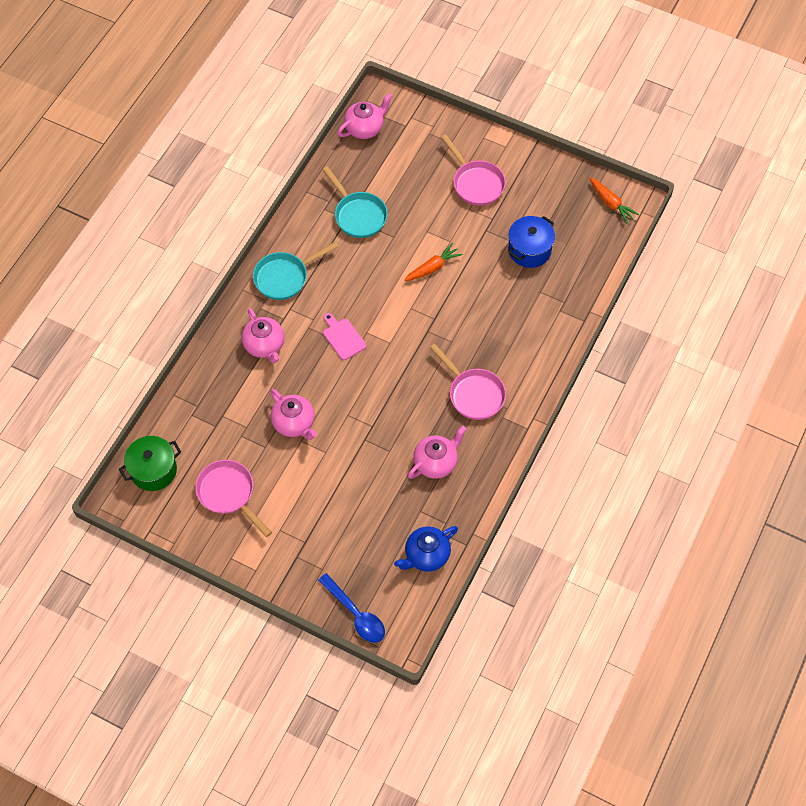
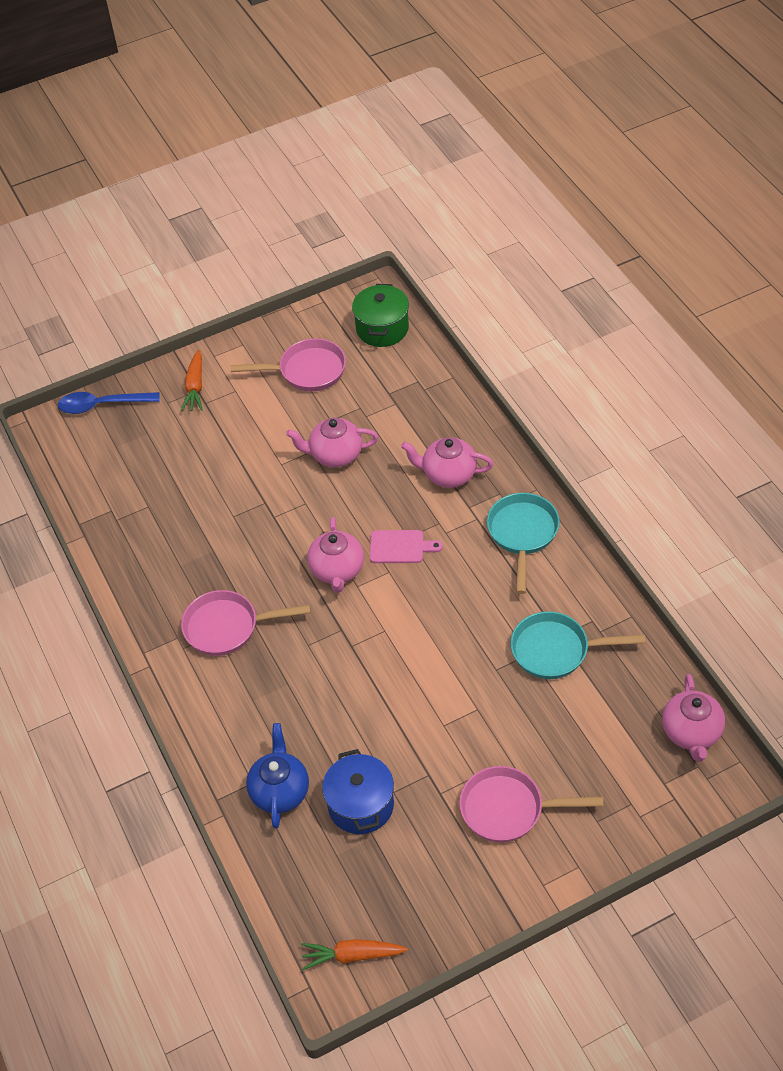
camera: 130 degrees right, 10 degrees down
(426, 555) = (101, 486): blue teapot -> blue teapot (280, 791)
(433, 267) = (420, 684): orange carrot -> orange carrot (195, 387)
(436, 462) = (184, 548): pink teapot -> pink teapot (337, 570)

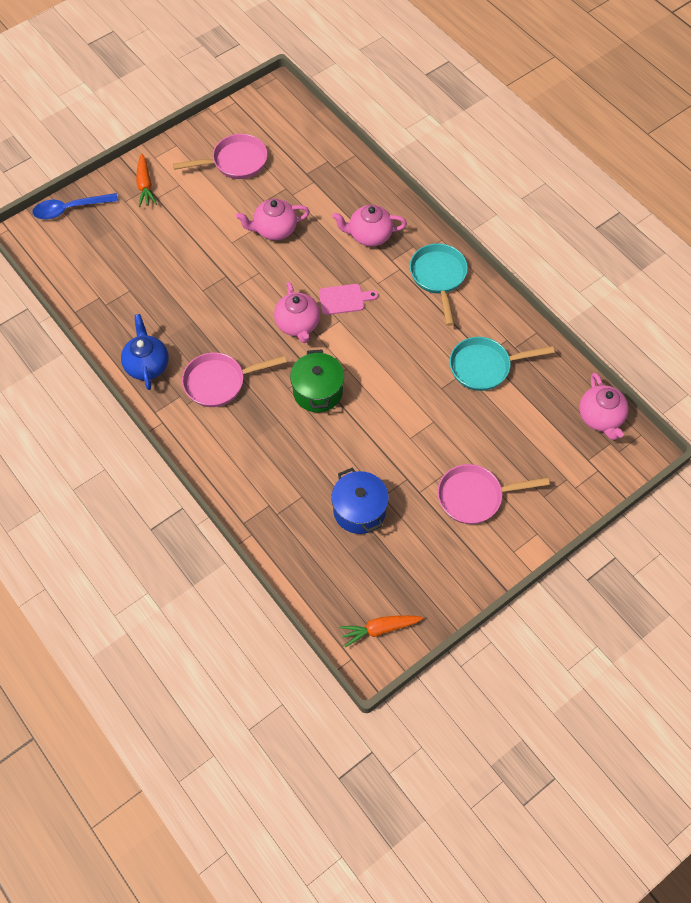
camera: 15 degrees left, 10 degrees up
(280, 791) = (292, 509): blue teapot -> blue teapot (147, 365)
(382, 328) = (289, 120): green pot -> green pot (317, 391)

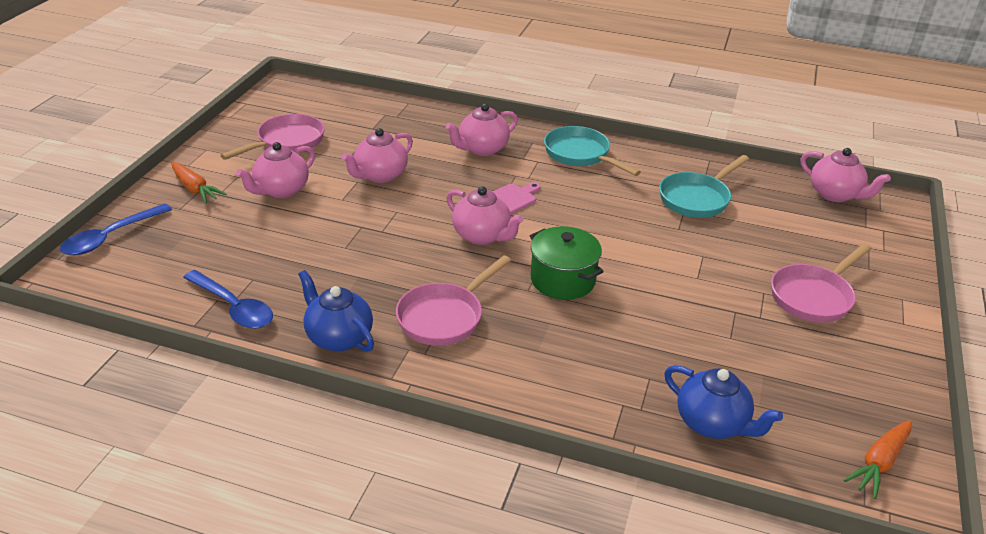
camera: 35 degrees left, 25 degrees down
(104, 309) = (233, 307): none -> blue spoon
(198, 213) = (281, 190): none -> pink teapot
(309, 547) = (712, 423): none -> blue teapot
(359, 510) = (723, 361): blue pot -> none

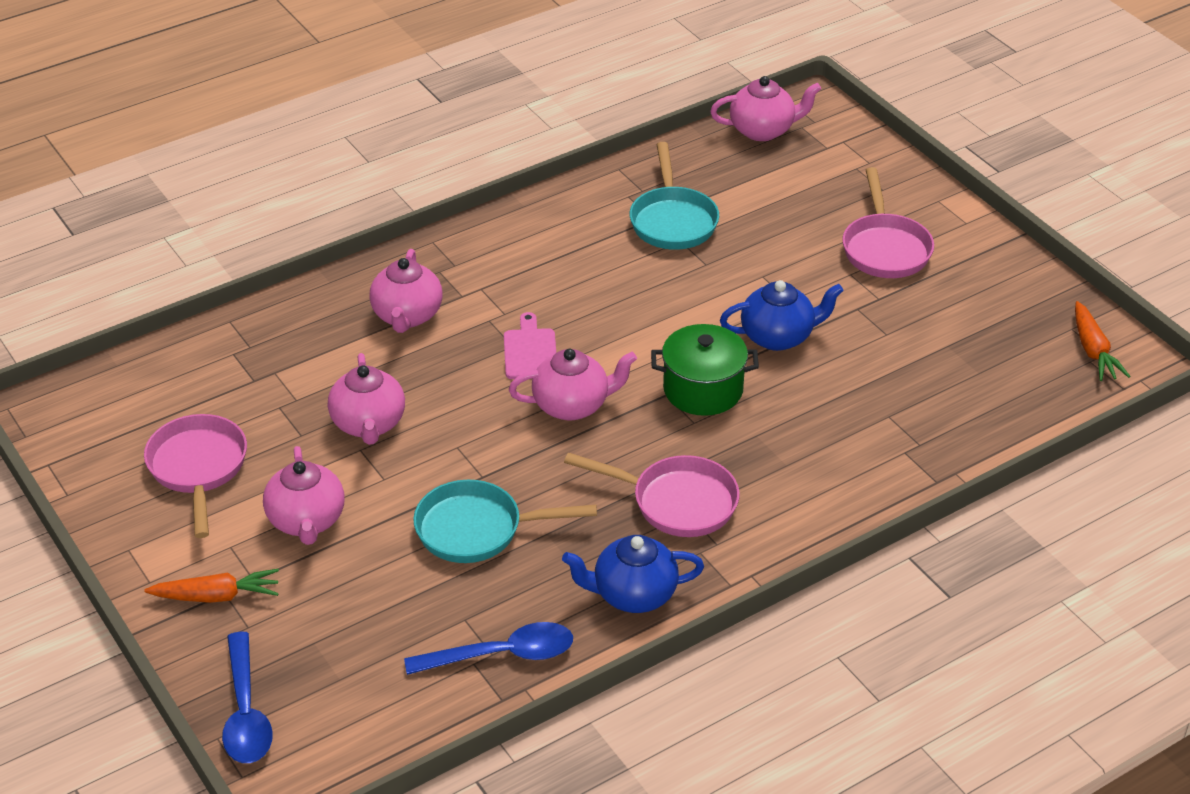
camera: 50 degrees left, 5 degrees up
(444, 317) = (676, 502): pink pan -> pink pan turned 60 degrees counterclockwise
(580, 155) = (505, 250): turquoise pan -> turquoise pan (477, 530)
(712, 423) = (973, 413): blue teapot -> blue teapot (778, 336)

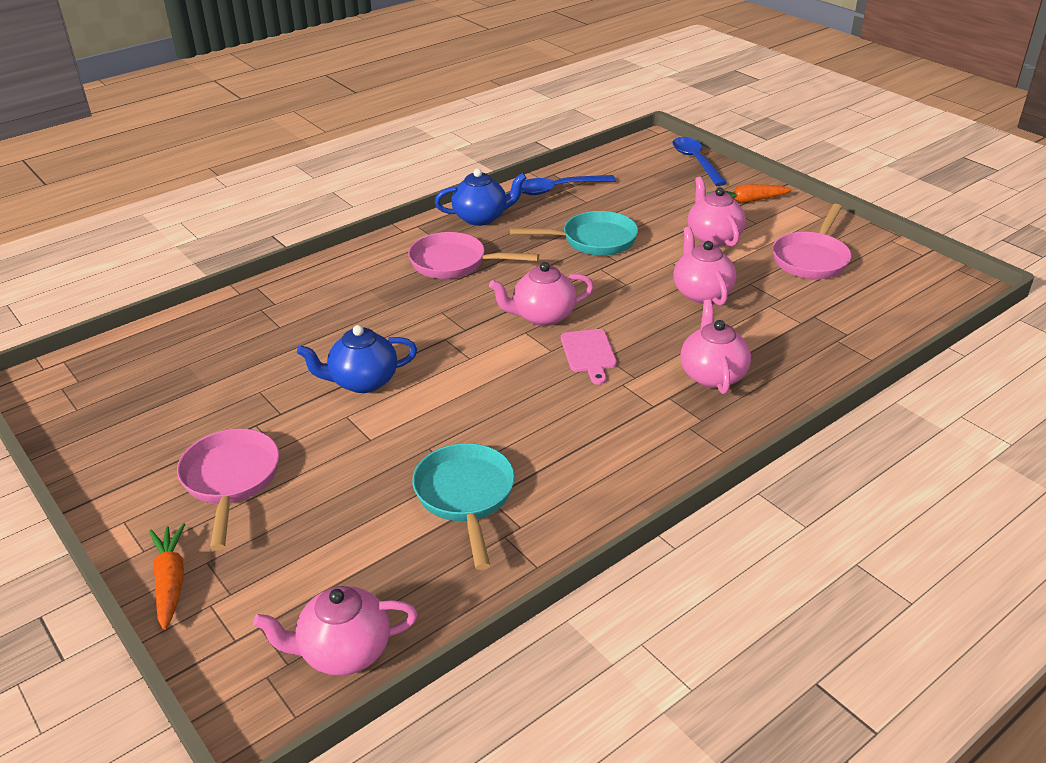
camera: 175 degrees right, 5 degrees down
(198, 469) = (811, 259): pink pan -> pink pan turned 45 degrees clockwise
(703, 390) = (434, 334): green pot -> none
(1093, 350) = (69, 390): orange carrot -> orange carrot (171, 581)

